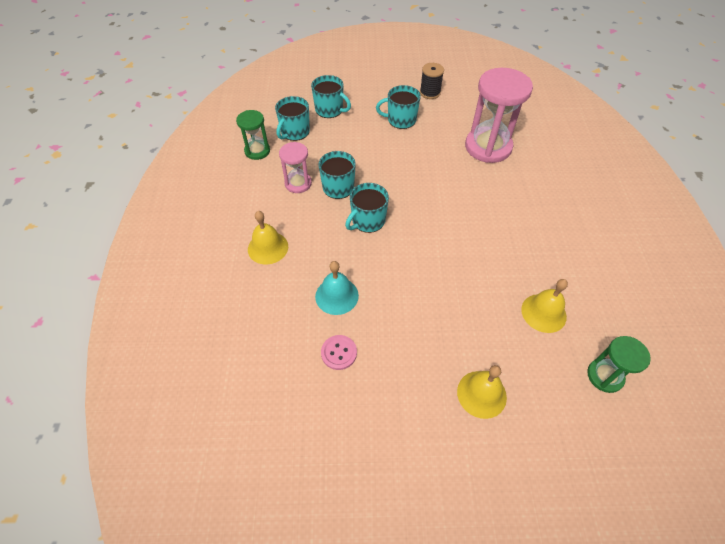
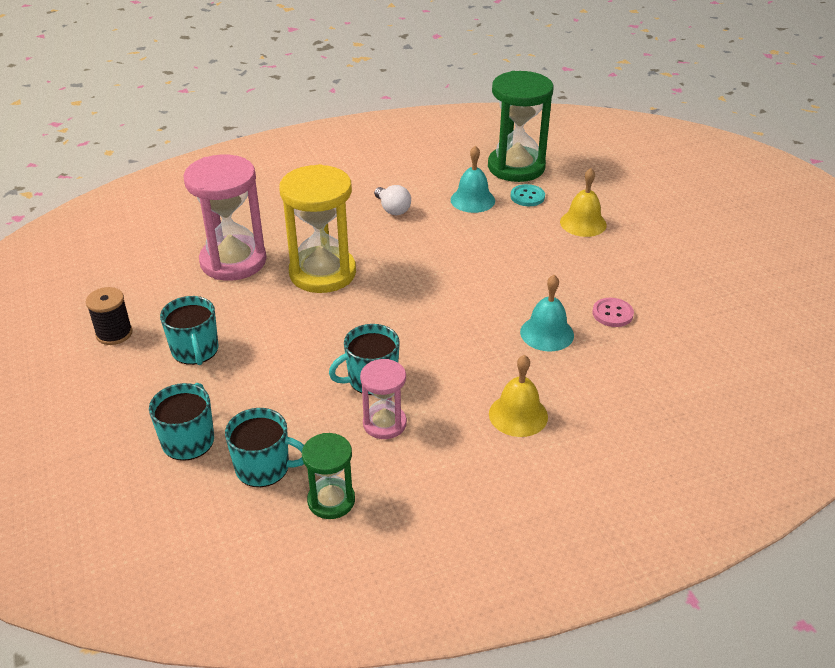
camera: 110 degrees left, 15 degrees down
(367, 221) = (420, 336): turquoise mug -> none
(459, 187) = (322, 273): none -> yellow hourglass
(538, 249) = (392, 209): none -> white light bulb
(542, 363) = (527, 197): none -> turquoise button
(543, 313) = (472, 200): yellow bell -> turquoise bell
(605, 376) = (516, 167): green hourglass -> green hourglass, size x1.84

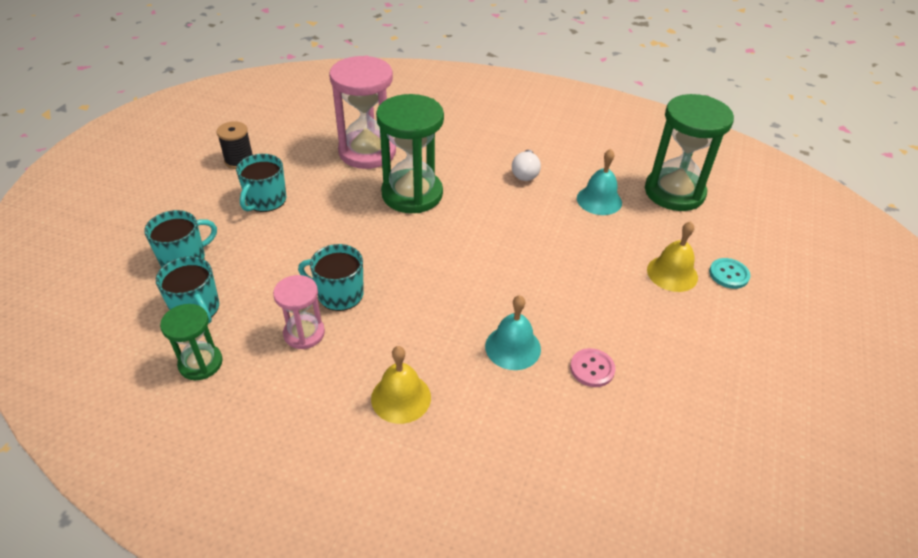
camera: 40 degrees right, 5 degrees up
(322, 273) = (412, 194): yellow hourglass -> green hourglass
(527, 197) = (651, 222): turquoise button -> turquoise button (728, 274)

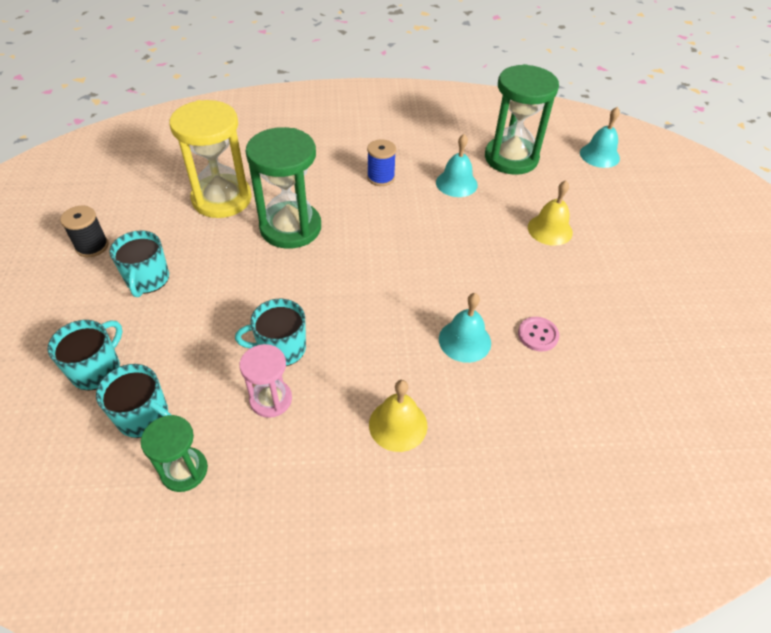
camera: 25 degrees left, 5 degrees up
(367, 152) = (222, 199): pink hourglass -> yellow hourglass
(525, 174) = (380, 177): white light bulb -> blue spool
(728, 274) = (591, 216): turquoise button -> none
(780, 216) = (599, 155): none -> turquoise bell

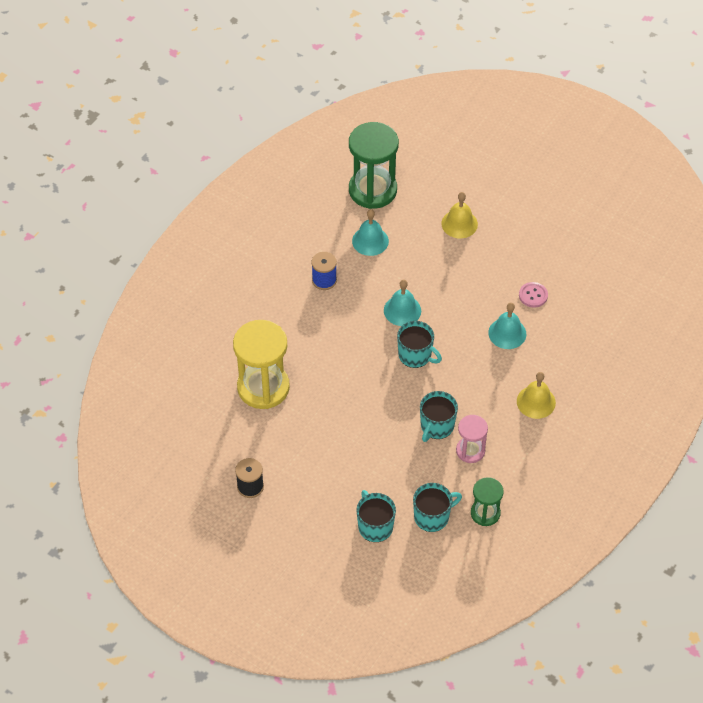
camera: 50 degrees left, 5 degrees up
(147, 279) = (314, 468): turquoise mug -> turquoise mug (415, 355)
(290, 228) = (331, 363): green hourglass -> none
(599, 155) = (416, 137): turquoise bell -> turquoise bell (402, 310)

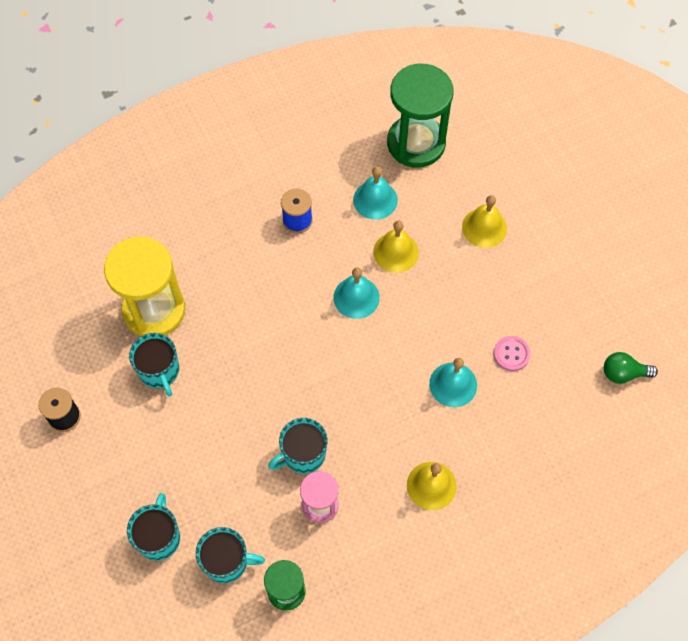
camera: 30 degrees right, 10 degrees up
(409, 268) = (396, 252): none -> yellow bell
(415, 355) = (336, 357): turquoise mug -> turquoise mug (159, 371)
(614, 272) = (623, 373): none -> green light bulb

